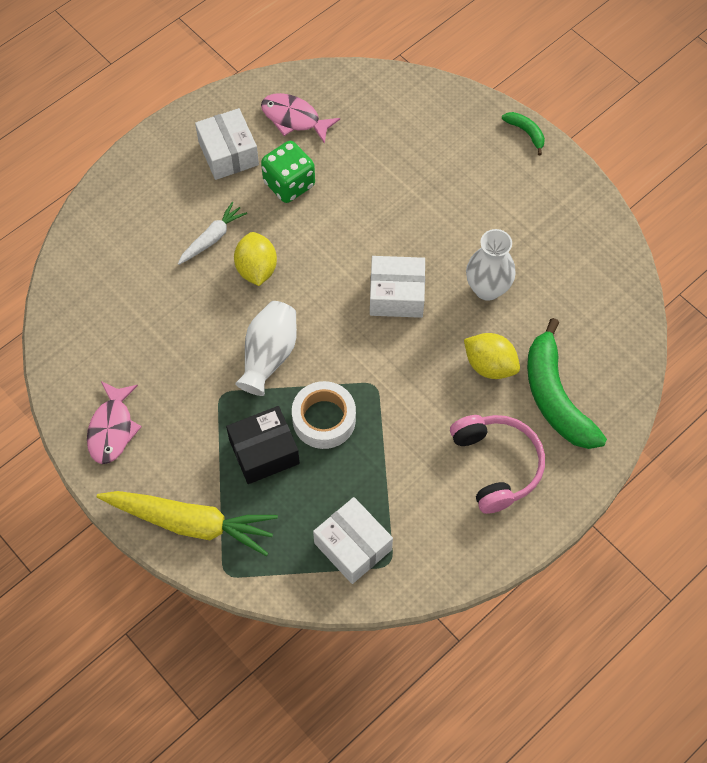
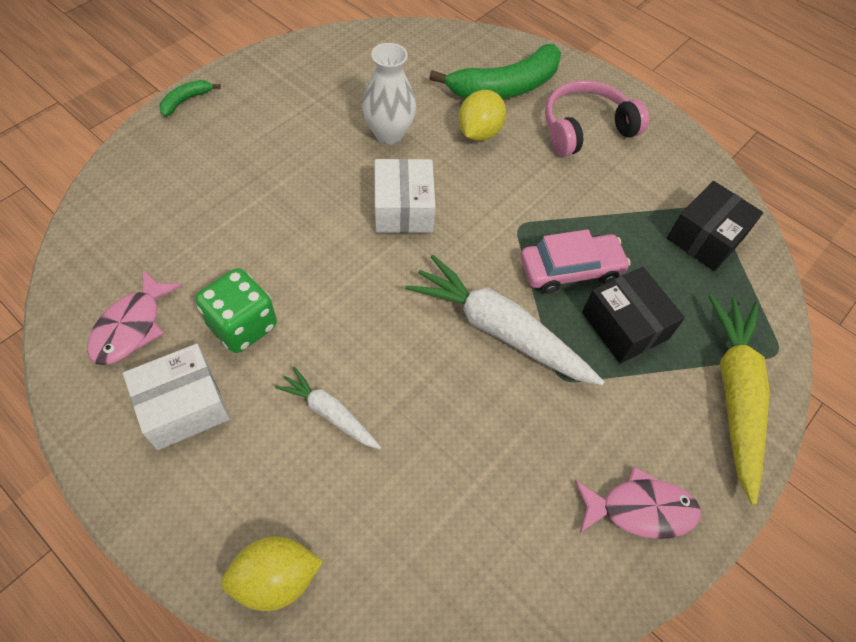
camera: 100 degrees left, 5 degrees down
(256, 269) = (377, 354): yellow lemon -> yellow lemon (276, 579)
(269, 355) = (499, 330): white vase -> white carrot
(324, 419) = (570, 270): white tape -> pink car
(353, 546) = (705, 238): white box -> black box

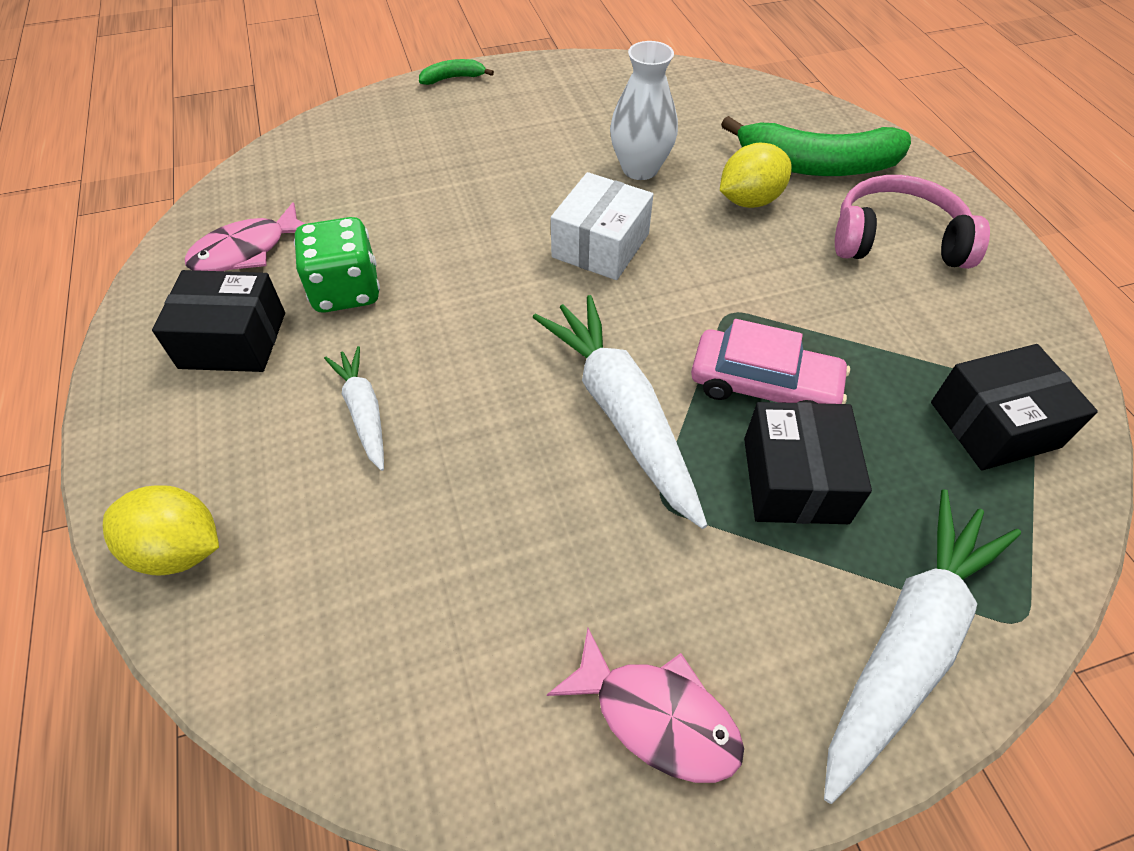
camera: 35 degrees right, 5 degrees down
(183, 406) = (233, 340): white box -> black box
(734, 395) = (907, 643): yellow carrot -> white carrot

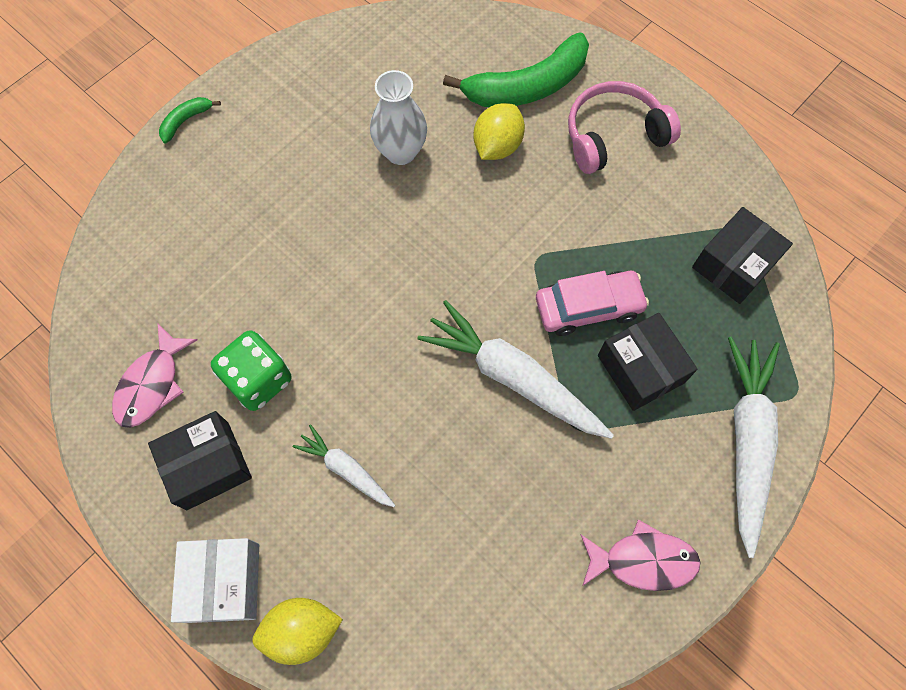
camera: 30 degrees left, 15 degrees up
(600, 245) = (416, 243): white box -> white box (223, 582)

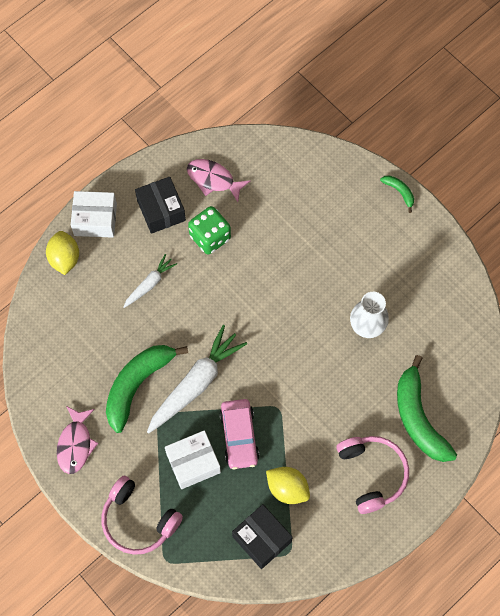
camera: 95 degrees right, 0 degrees up
(497, 146) = (368, 392): yellow lemon -> yellow lemon (287, 489)
(526, 468) = (137, 385): none -> green banana
(640, 369) = (193, 463): black box -> white box
(746, 441) = (138, 520): white carrot -> pink headphones

